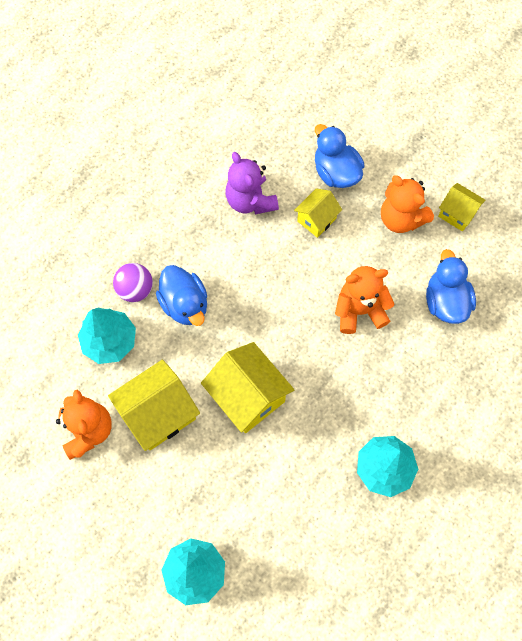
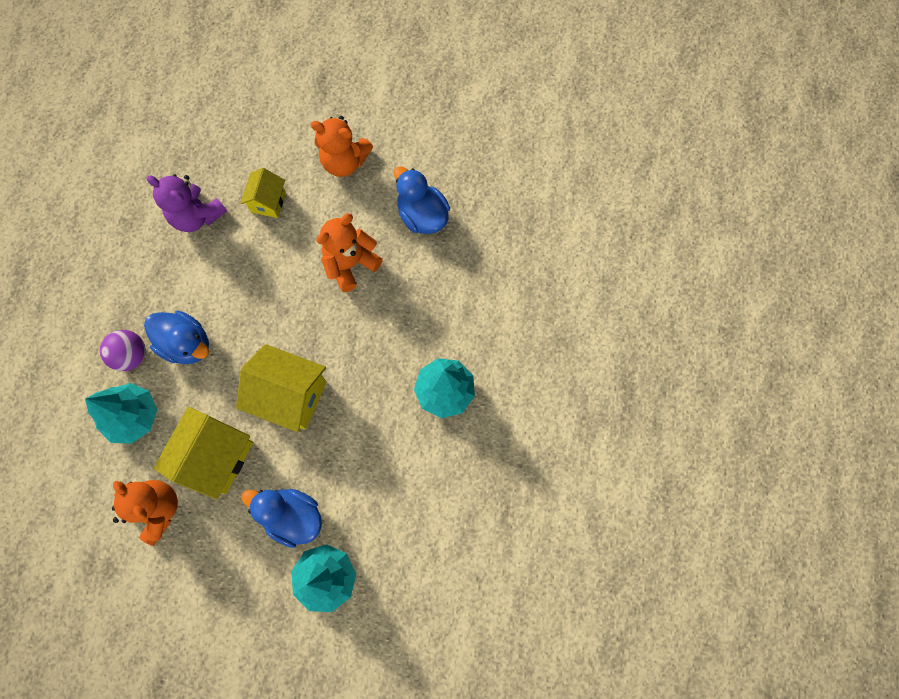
camera: 30 degrees left, 5 degrees up
(336, 172) = (263, 149): blue duck -> blue duck (292, 516)
(457, 214) = (392, 132): yellow house -> none

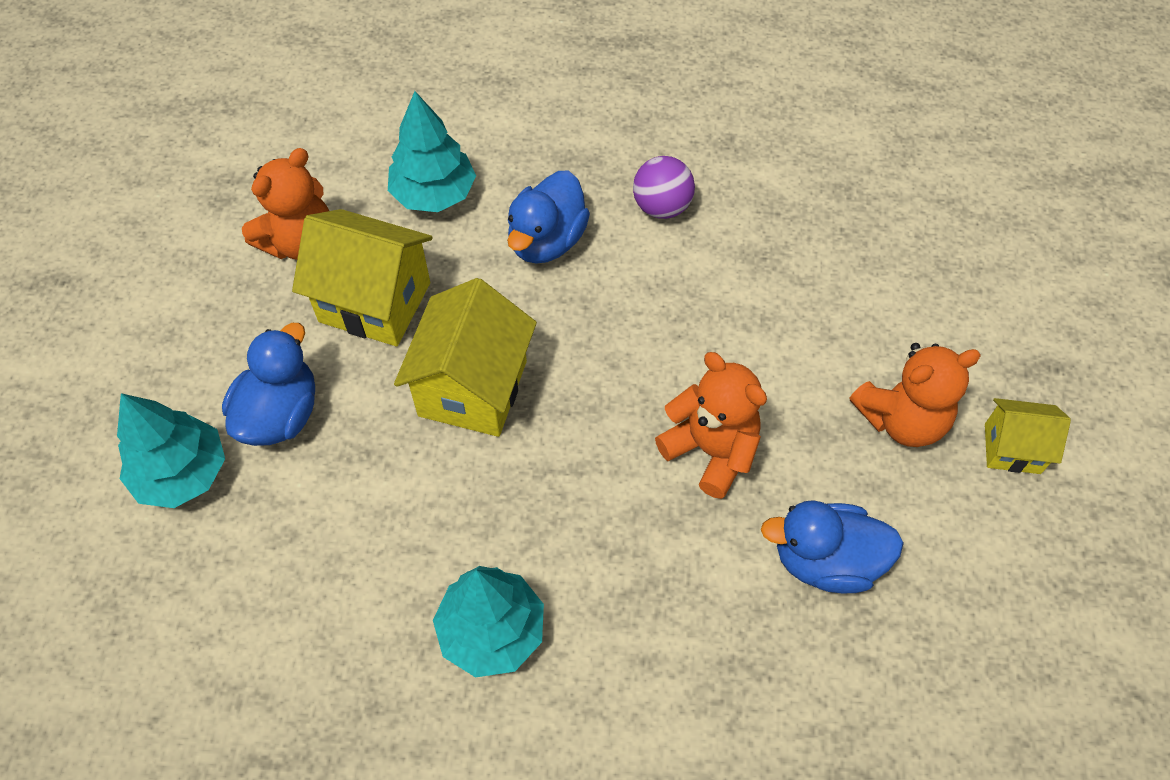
camera: 85 degrees right, 15 degrees down
(131, 355) = (524, 178): purple ball -> purple ball (662, 207)
(197, 216) = (755, 224): purple teddy bear -> none
(268, 202) = (799, 315): yellow house -> yellow house (1012, 448)
(344, 161) = (901, 419): orange teddy bear -> orange teddy bear turned 120 degrees counterclockwise
(422, 215) = (825, 560): blue duck -> blue duck turned 135 degrees counterclockwise

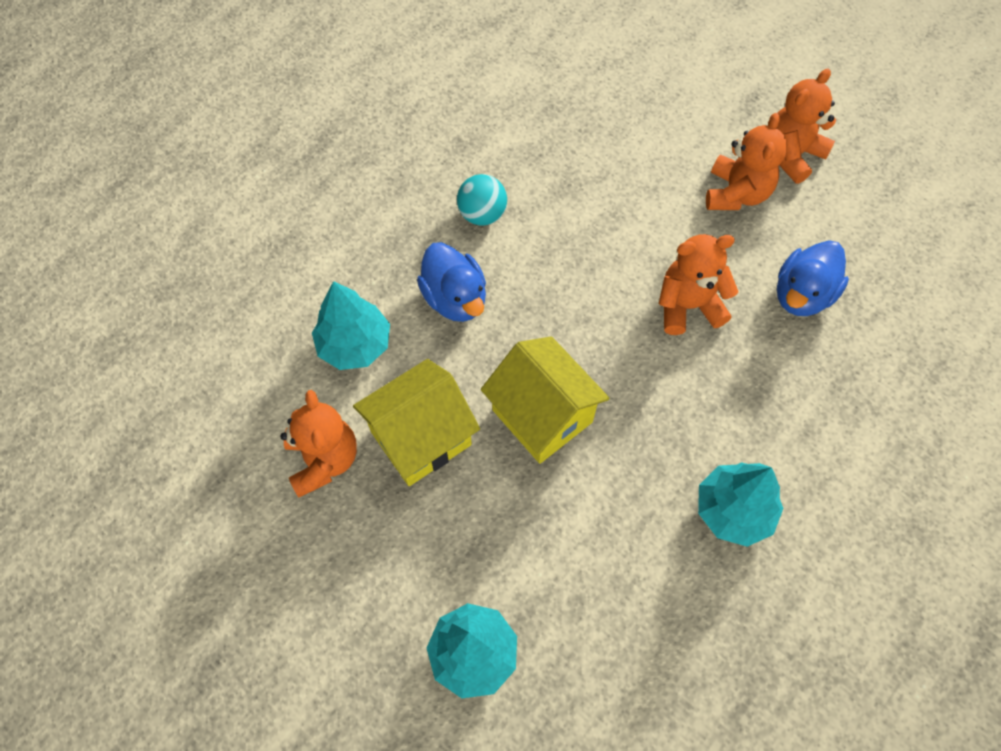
camera: 55 degrees left, 5 degrees up
(280, 414) = (471, 556): blue duck -> none
(662, 207) = (482, 214): purple ball -> turquoise ball
(1012, 448) = (792, 154): yellow house -> orange teddy bear

